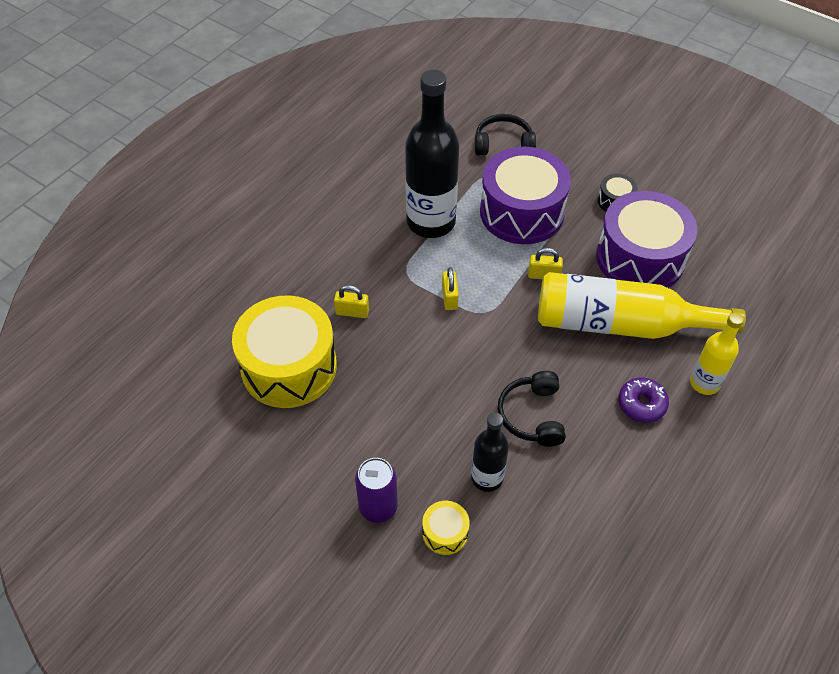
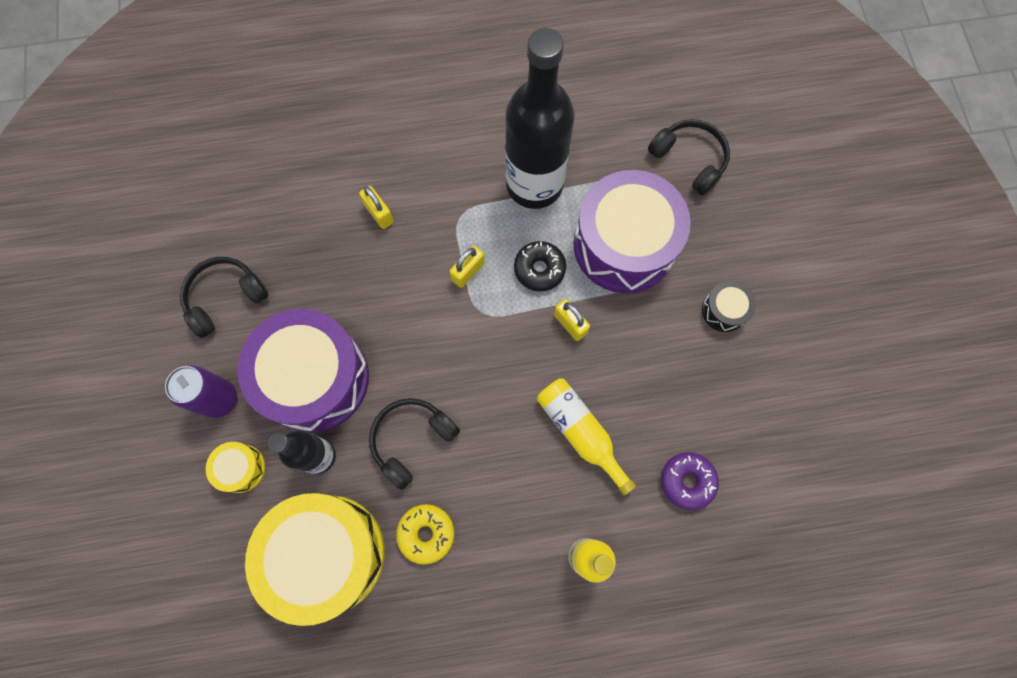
camera: 45 degrees right, 20 degrees up
(289, 367) = (283, 218): yellow drum -> yellow drum (327, 554)
(306, 445) = (225, 298): none -> black headphones
(490, 262) = (539, 269): none -> black donut
(605, 457) = (426, 533): none -> yellow donut
(620, 324) = (580, 432): yellow bottle -> yellow bottle, size x0.54
(640, 258) = (676, 387): purple drum -> purple drum (315, 378)
(641, 404) = (509, 520): purple donut -> purple donut (687, 481)

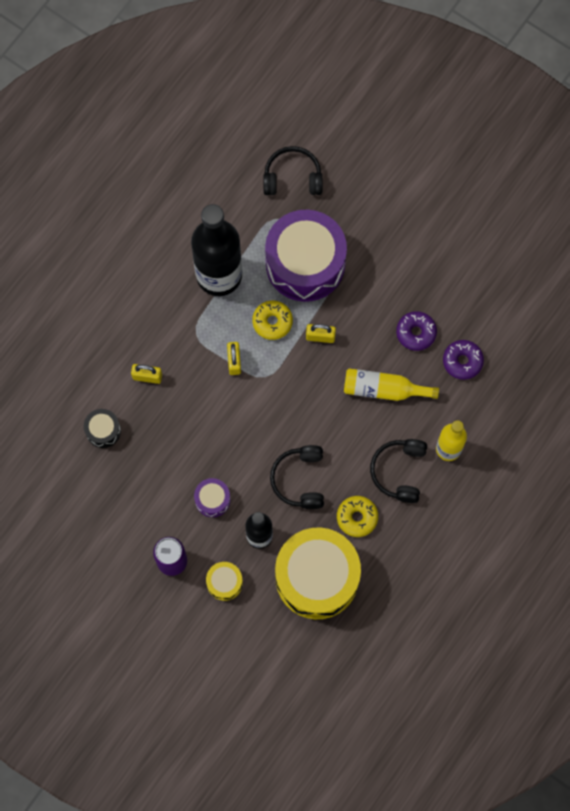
camera: 45 degrees left, 0 degrees up
(225, 298) = (112, 507): black headphones -> black headphones (399, 471)
(315, 378) = (212, 499): purple drum -> purple drum, size x0.43
(539, 269) = (272, 322): black donut -> yellow donut
(667, 408) = (416, 333): none -> purple donut
(724, 310) = (395, 250): black drum -> black drum (103, 430)

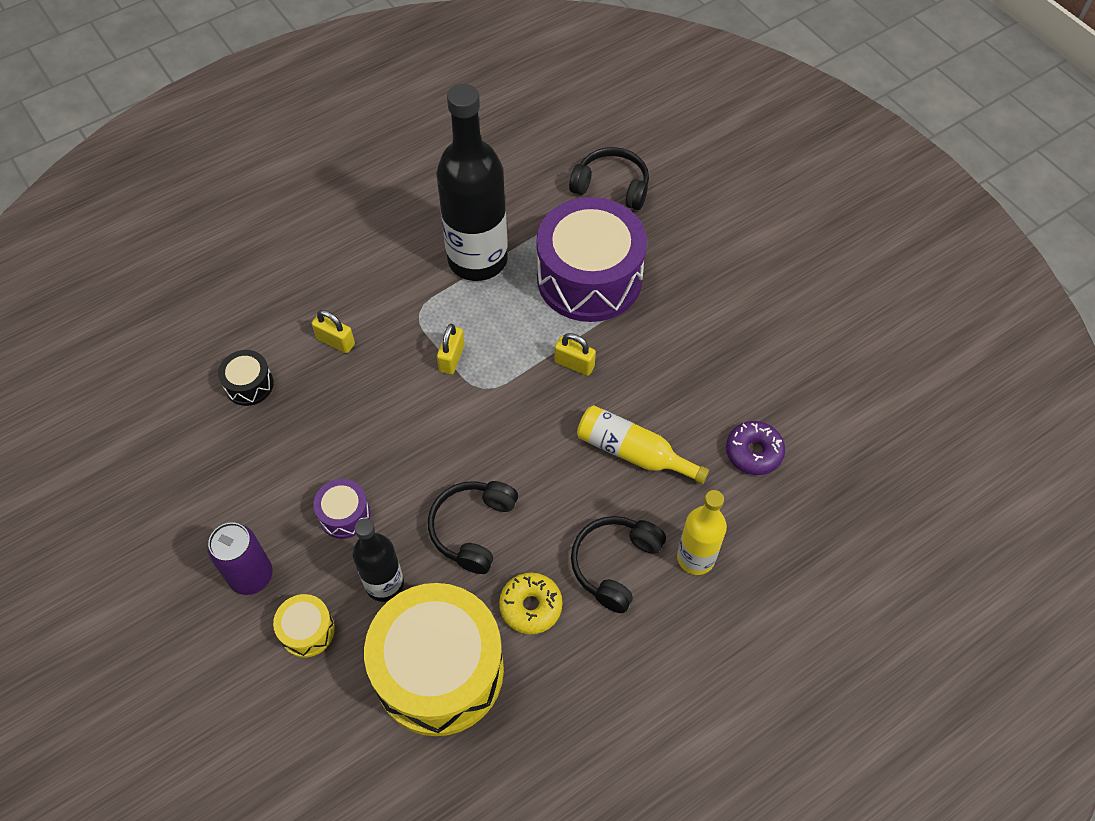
camera: 20 degrees right, 15 degrees down
(272, 322) = (520, 329): yellow donut -> none
(416, 333) = (702, 398): purple donut -> none

